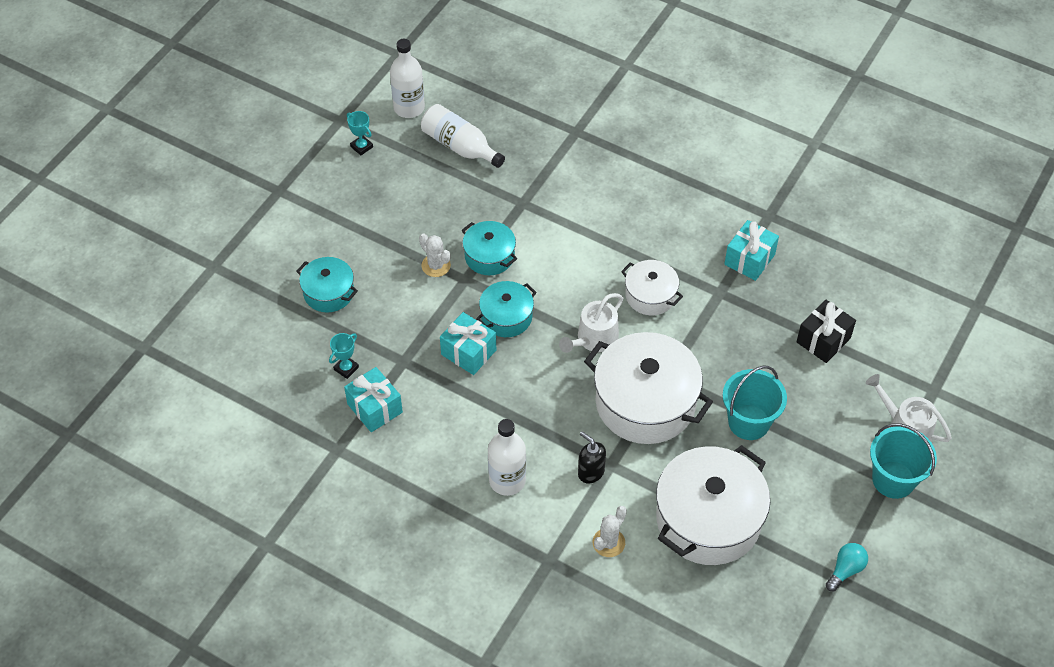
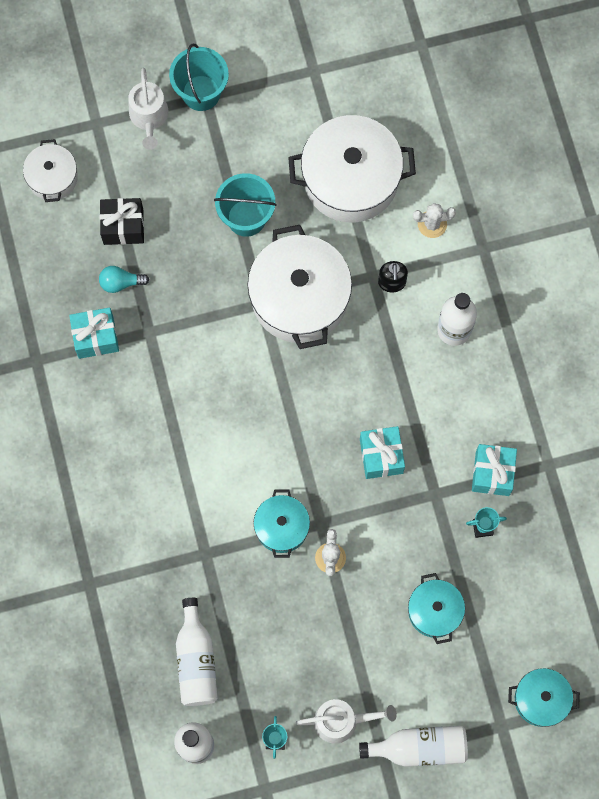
camera: 135 degrees left, 20 degrees up
(259, 213) = (419, 748): none -> white bottle
(506, 317) = (324, 460): turquoise pot -> turquoise pot (541, 699)
(594, 339) = (280, 381): white watering can -> white watering can (341, 721)
(650, 295) = (201, 377): white pot -> white pot (52, 177)
(845, 570) = (302, 69): turquoise light bulb -> turquoise light bulb (121, 283)

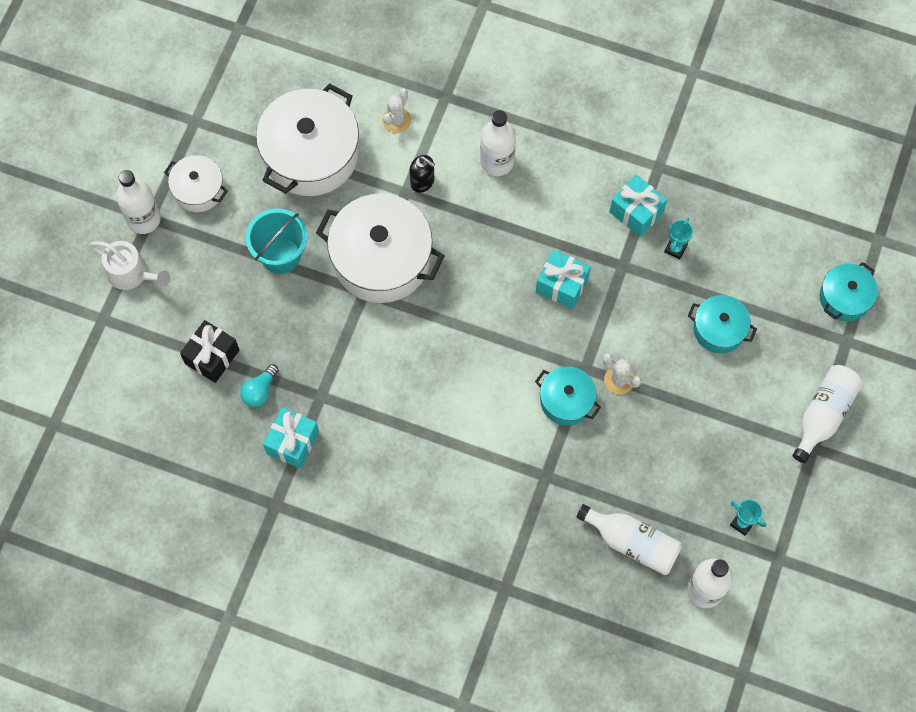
camera: 55 degrees left, 5 degrees down
(52, 177) = (122, 386): white pot -> white pot (198, 190)
(201, 93) = (144, 219): turquoise bucket -> white bottle
(341, 721) = (761, 460): white watering can -> none

